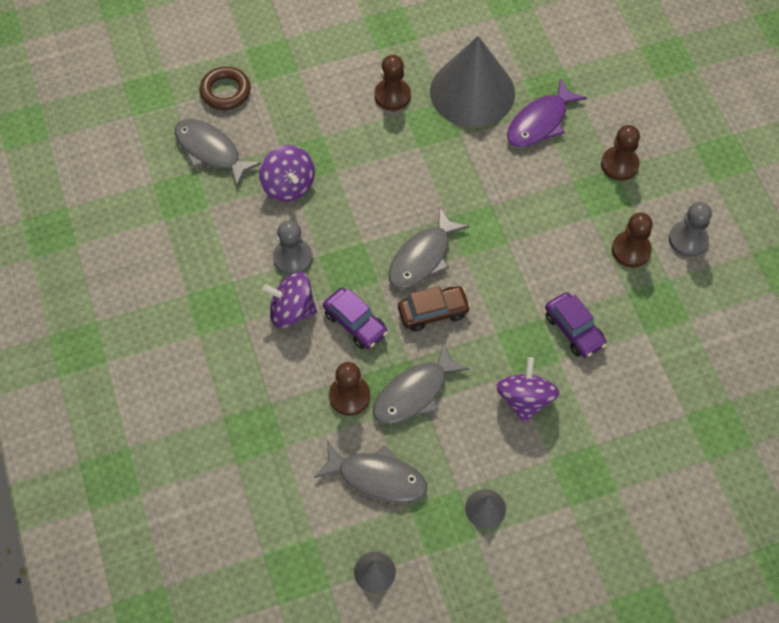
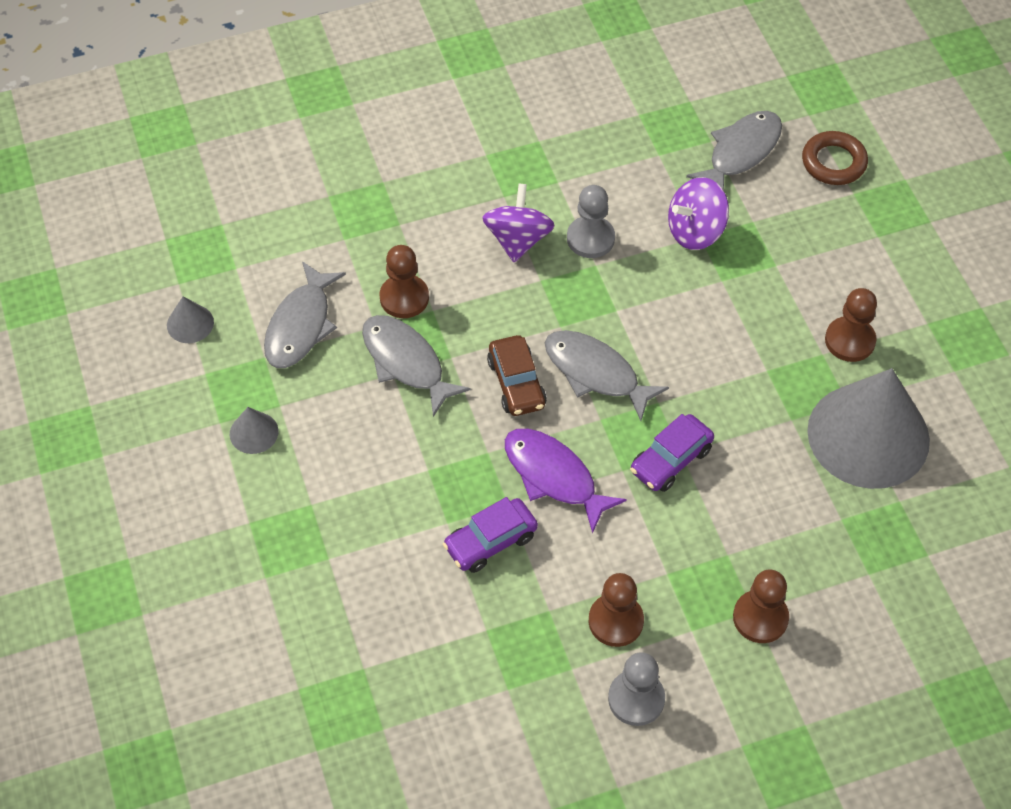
camera: 90 degrees right, 5 degrees down
(355, 323) = (501, 302): purple car -> purple car (671, 460)
(525, 399) = (393, 480): purple spinning top -> none
(540, 122) = (825, 518): purple fish -> purple fish (554, 476)

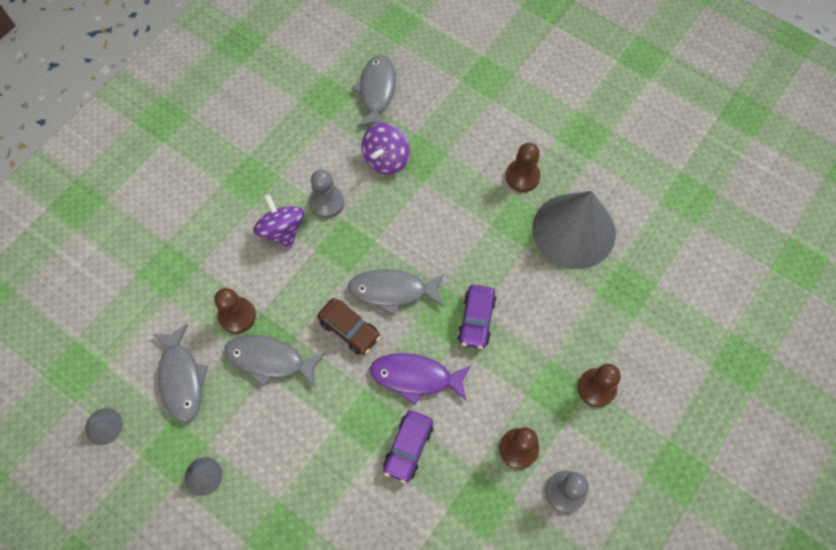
camera: 35 degrees left, 10 degrees up
(833, 162) = (434, 67): brown ring -> none

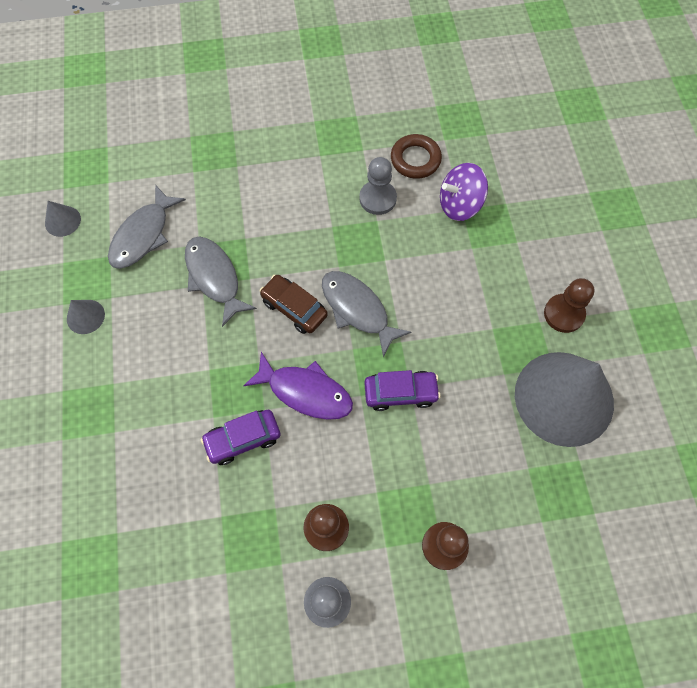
camera: 45 degrees right, 0 degrees up
(237, 316) = (226, 225): brown pawn -> none
(282, 230) = (322, 191): purple spinning top -> none
(324, 152) = (415, 159): none -> brown ring
(349, 329) = (294, 308): brown car -> brown car turned 135 degrees clockwise
(377, 91) = (507, 146): grey fish -> none
(416, 377) = (305, 392): purple fish -> purple fish turned 150 degrees clockwise
(476, 320) = (400, 393): purple car -> purple car turned 150 degrees counterclockwise

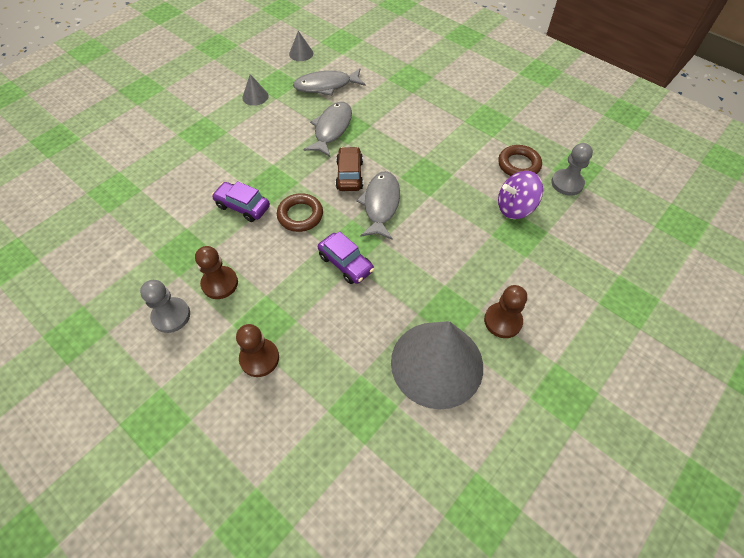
camera: 50 degrees right, 10 degrees down
(305, 392) = (300, 215): purple fish -> brown ring
(377, 198) = (468, 165): grey pawn -> grey pawn (567, 183)
(459, 204) = (515, 207): purple spinning top -> purple spinning top turned 45 degrees counterclockwise

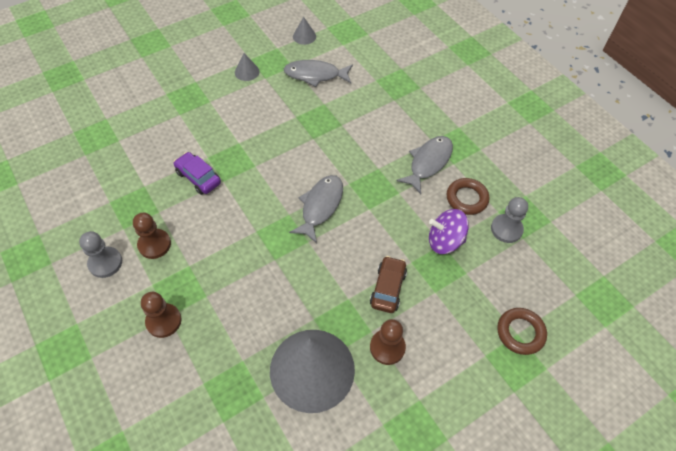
camera: 15 degrees right, 0 degrees up
(300, 215) = (245, 198): brown ring -> brown ring (520, 332)
(331, 129) = (304, 120): grey fish -> grey fish (428, 163)
(345, 263) = (268, 255): purple car -> none
(349, 175) = (303, 170): brown car -> brown car (388, 288)

